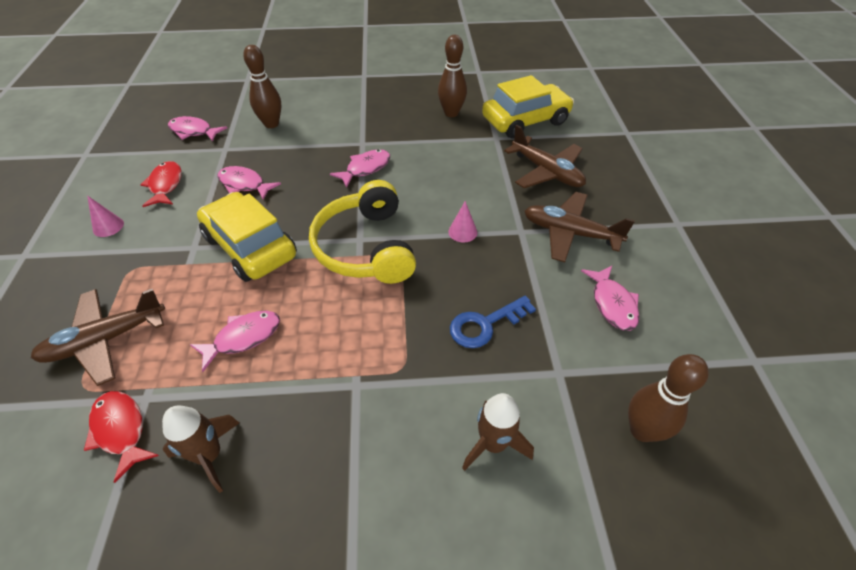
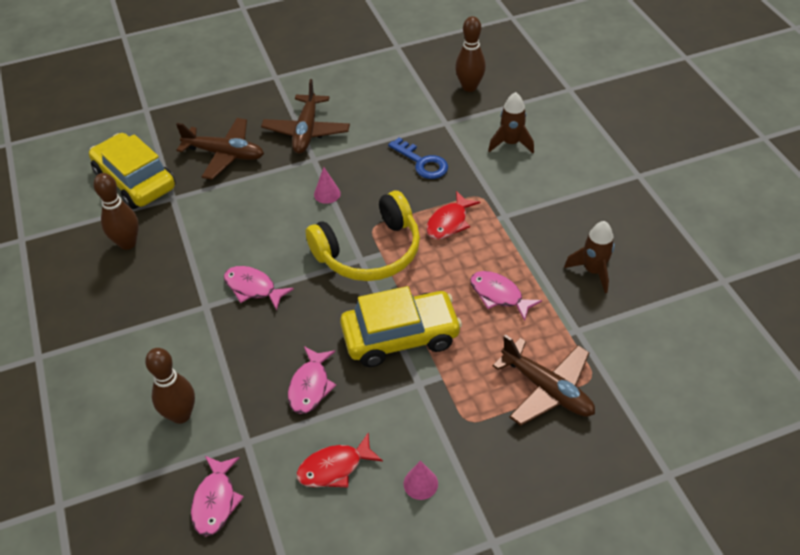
camera: 105 degrees left, 0 degrees up
(121, 430) = (606, 330): red fish -> red fish (449, 222)
(250, 246) = (400, 336): yellow car -> yellow car turned 135 degrees counterclockwise
(546, 172) = (224, 154): brown plane -> brown plane turned 75 degrees clockwise
(612, 304) = (375, 104): pink fish -> none

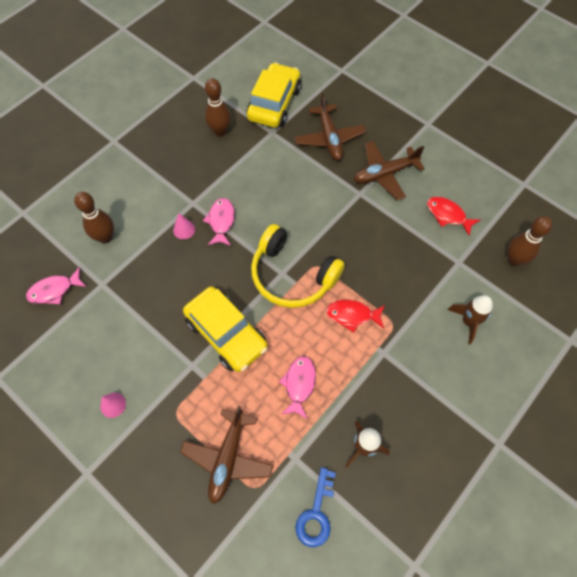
camera: 60 degrees right, 15 degrees up
(310, 386) = (159, 298): pink fish -> none
(327, 194) = (331, 220): pink cone -> pink cone (184, 229)
(334, 467) = (103, 345): red fish -> red fish (448, 215)
(422, 162) = (403, 266): blue key -> blue key (316, 514)

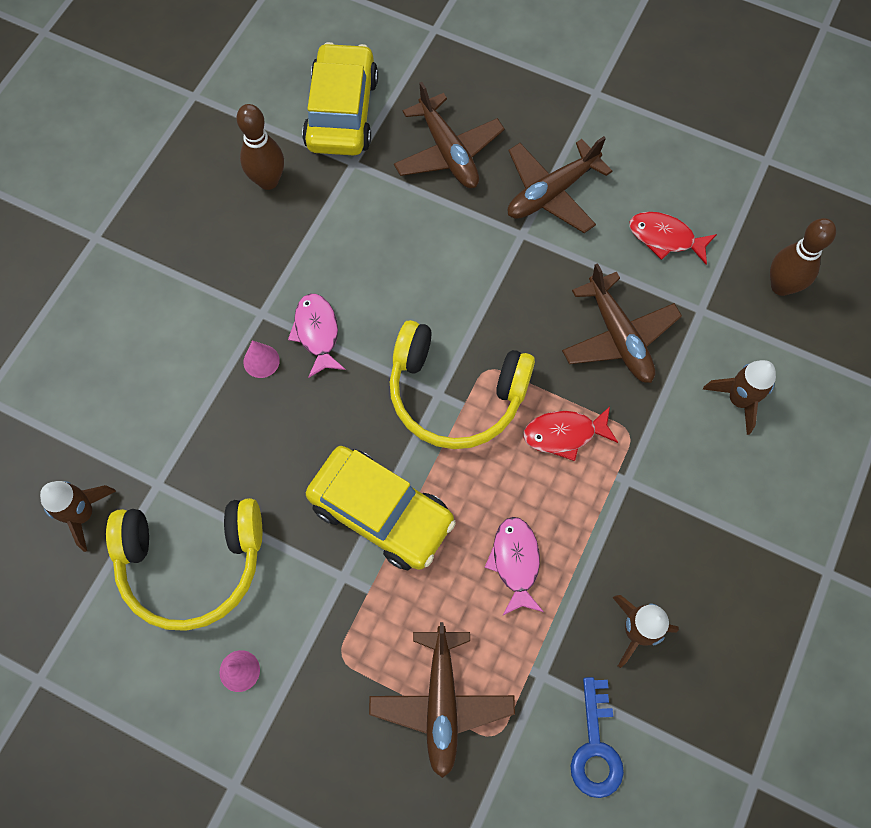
camera: 15 degrees left, 5 degrees up
(54, 290) = (83, 514): pink fish -> brown rocket
(105, 237) = (137, 405): brown bowling pin -> none
(106, 335) = (192, 564): none -> yellow headphones
(402, 266) = (618, 336): none -> brown plane

